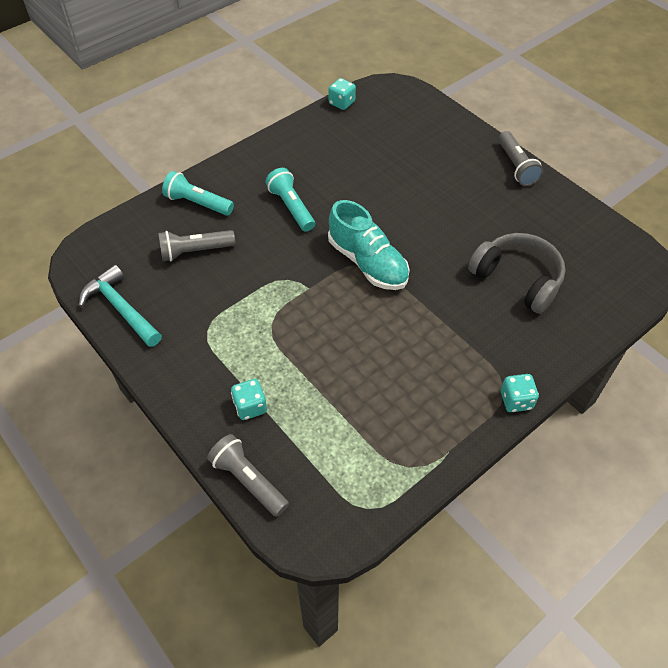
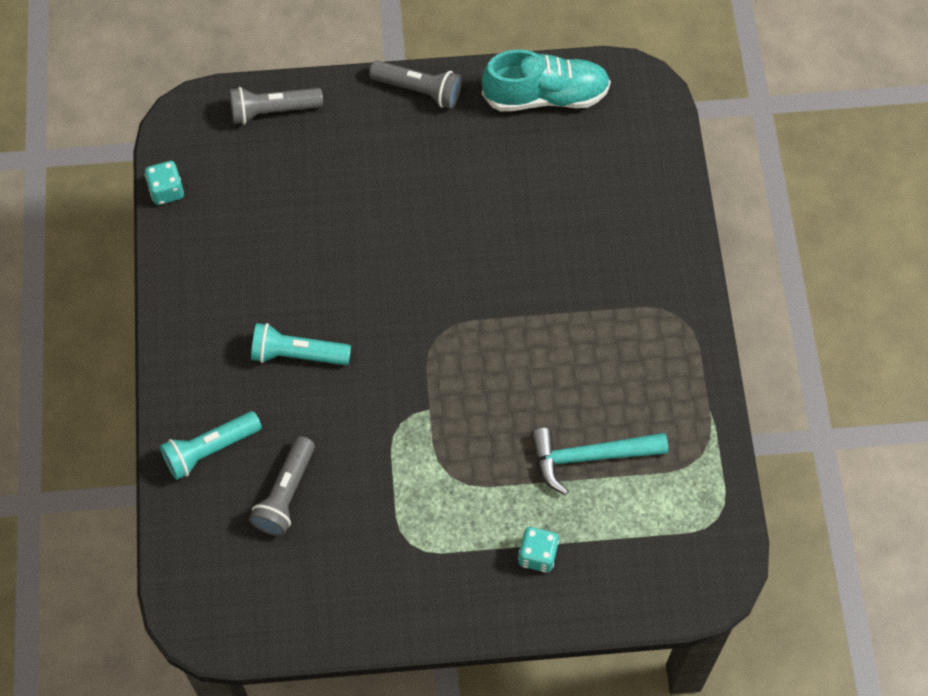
camera: 55 degrees left, 10 degrees up
(121, 308) = (312, 616): turquoise hammer -> turquoise hammer (589, 457)
(248, 480) = (619, 604): grey flashlight -> grey flashlight (273, 111)
(367, 262) = (438, 330): turquoise shoe -> turquoise shoe (545, 96)
(516, 400) = (699, 315): turquoise dice -> none
(517, 279) = (566, 207): grey headphones -> none

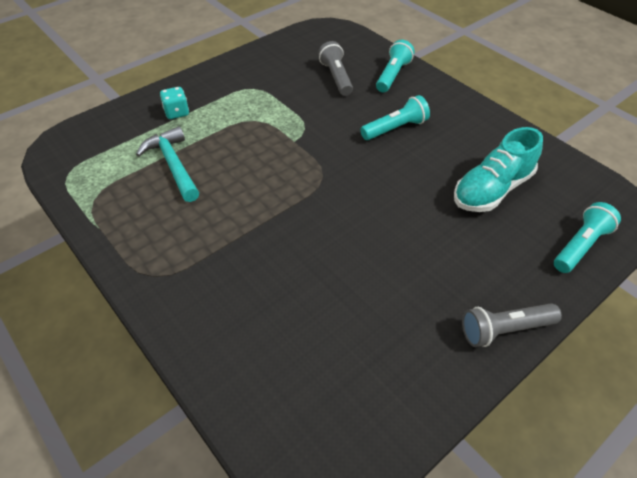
camera: 145 degrees right, 15 degrees down
(167, 191) = (570, 163): turquoise dice -> none
(273, 111) = (580, 246): grey flashlight -> turquoise flashlight
(545, 96) = (398, 397): turquoise shoe -> turquoise shoe (492, 189)
(589, 457) = (173, 165): turquoise hammer -> turquoise hammer turned 75 degrees counterclockwise

